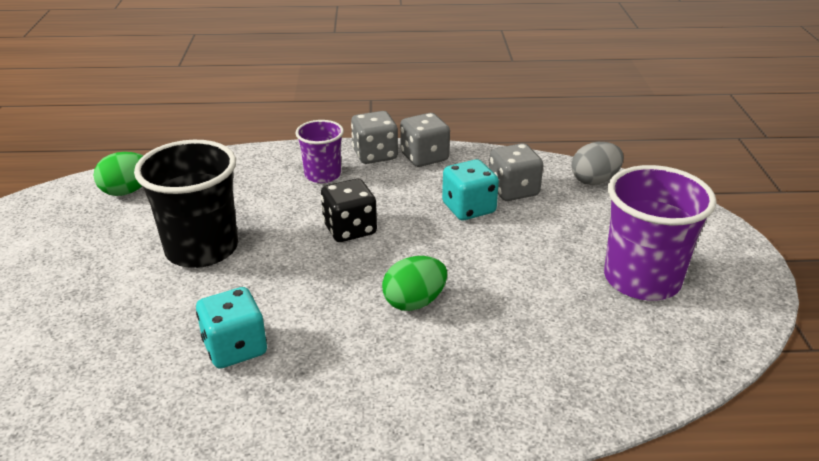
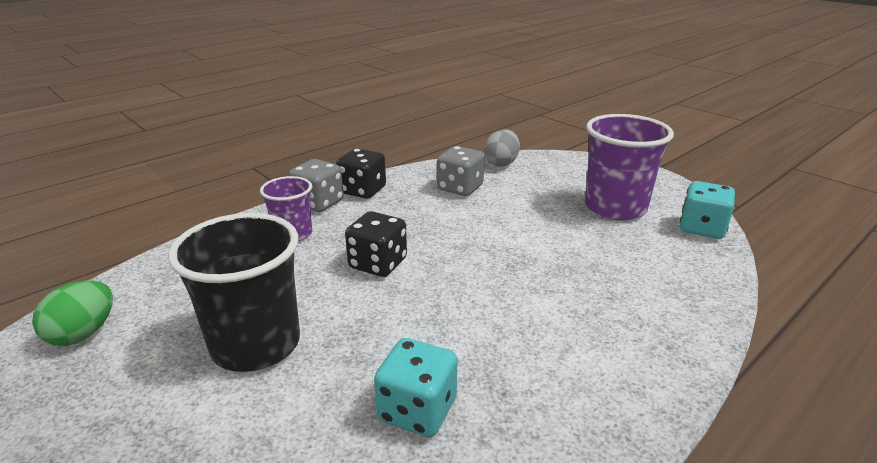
camera: 40 degrees left, 5 degrees down
(414, 302) = (507, 291): green egg -> none
(424, 157) = (362, 190): grey dice -> black dice
(468, 208) = (447, 211): turquoise dice -> turquoise dice (701, 228)

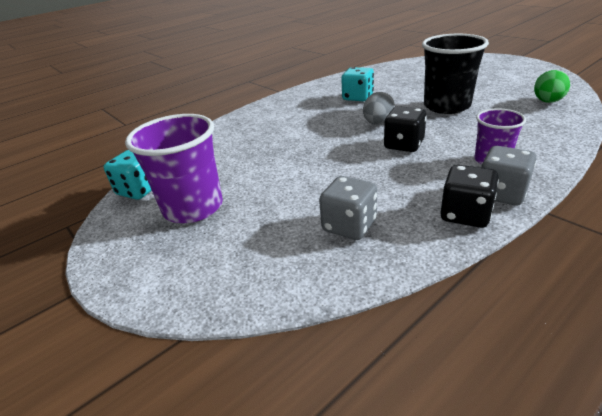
camera: 175 degrees left, 5 degrees up
(501, 163) = (291, 282): grey egg -> grey egg (378, 123)

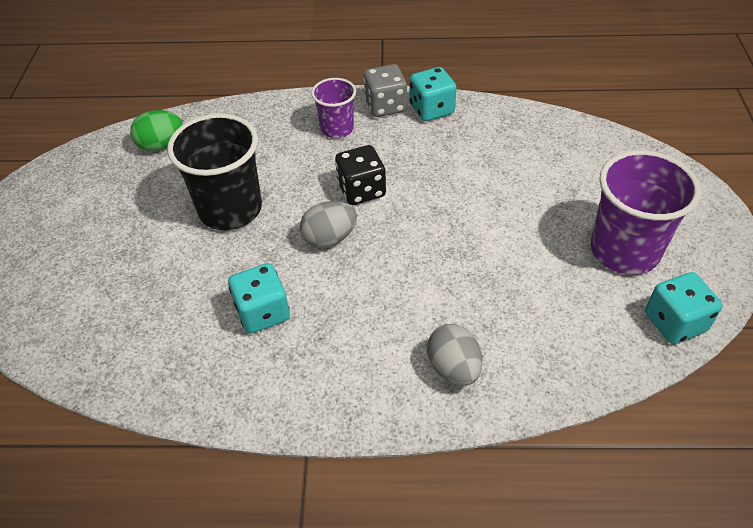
camera: 140 degrees left, 15 degrees up
(251, 124) = (453, 368): none -> grey egg
(349, 225) = (513, 149): grey dice -> none
(465, 214) = (431, 109): black dice -> turquoise dice

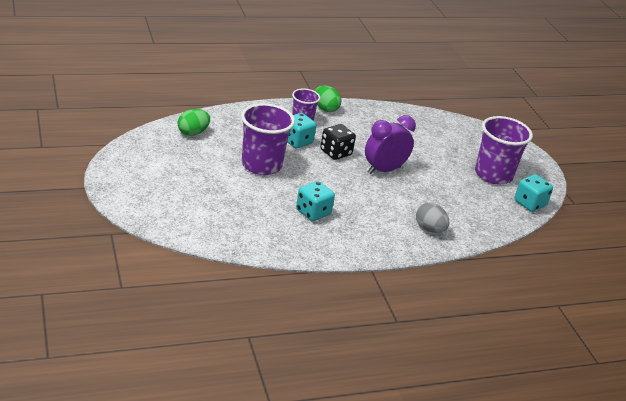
camera: 25 degrees left, 15 degrees down
(230, 209) = (261, 165): black cup -> purple cup
(329, 238) = (330, 176): grey egg -> none
(385, 106) = (325, 108): grey dice -> green egg
(426, 229) = (384, 170): none -> purple clock
(431, 109) = (354, 110): turquoise dice -> turquoise dice (297, 141)

